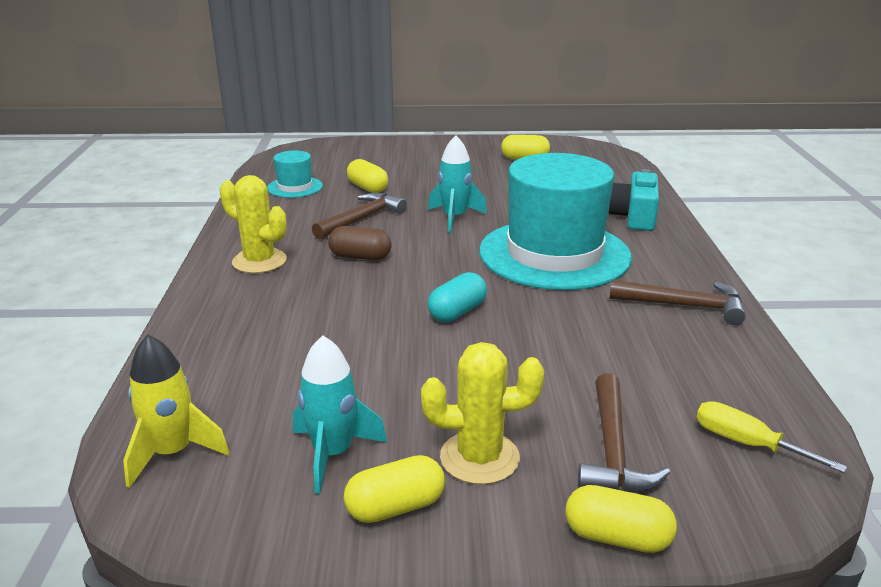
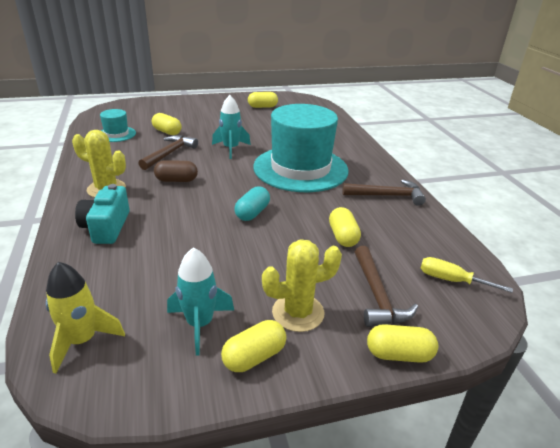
camera: 15 degrees left, 5 degrees up
(587, 359) = (343, 236): none -> yellow capsule
(634, 217) = (340, 141): turquoise camera -> turquoise camera (106, 227)

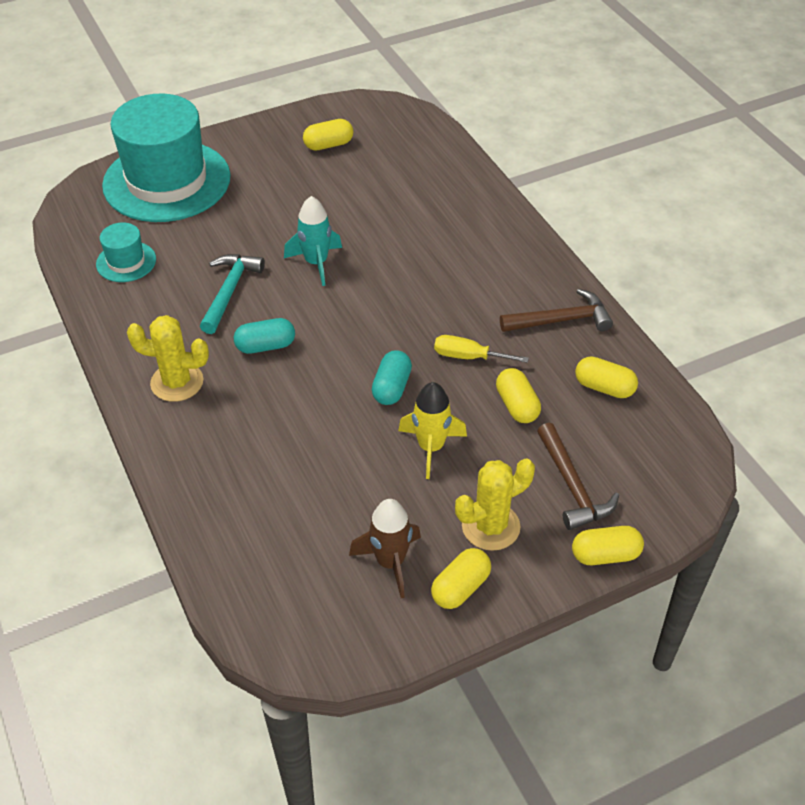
camera: 10 degrees left, 15 degrees up
(82, 341) = (276, 606): yellow rocket -> yellow rocket (431, 447)
(106, 227) = (215, 449): turquoise camera -> none
(167, 132) = (202, 241): yellow capsule -> yellow capsule (604, 387)
(169, 153) = (229, 291): brown hammer -> turquoise hammer
(176, 180) = (265, 346): brown capsule -> turquoise capsule
(200, 324) = (390, 562): turquoise rocket -> brown rocket
(300, 168) = (431, 287): turquoise hat -> turquoise hat (167, 181)
(451, 280) = (652, 448): yellow screwdriver -> yellow screwdriver (468, 357)

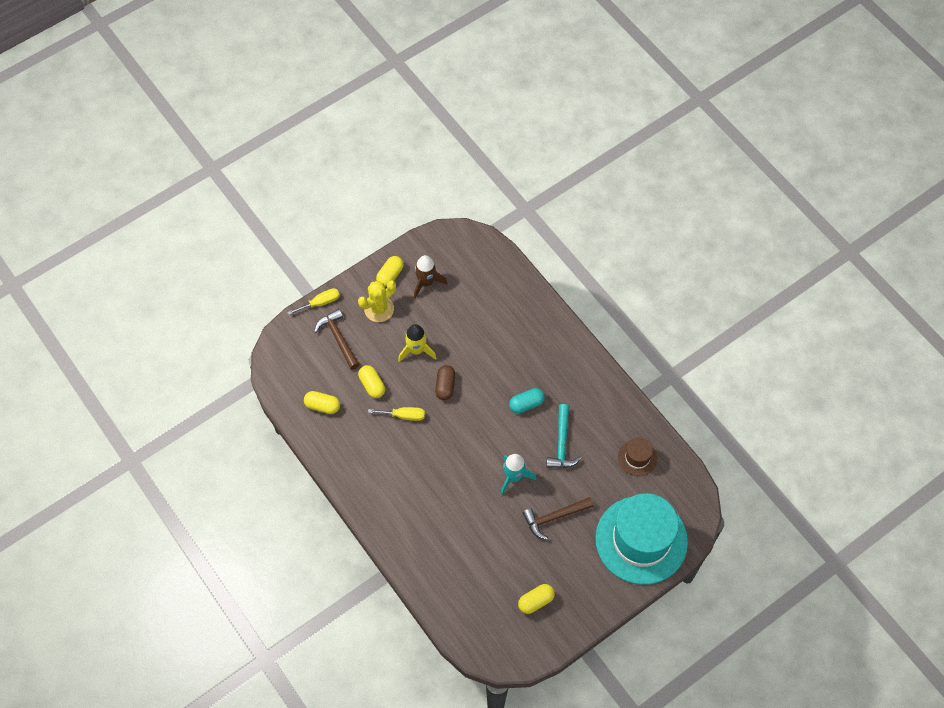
camera: 170 degrees right, 15 degrees up
(126, 262) = (637, 457): turquoise hat -> brown hat
(177, 382) = (569, 370): yellow cactus -> none
(391, 387) = (445, 386): turquoise capsule -> brown capsule
(561, 320) = (350, 453): brown hammer -> brown hammer (554, 517)
(605, 555) = (320, 303): yellow capsule -> yellow screwdriver

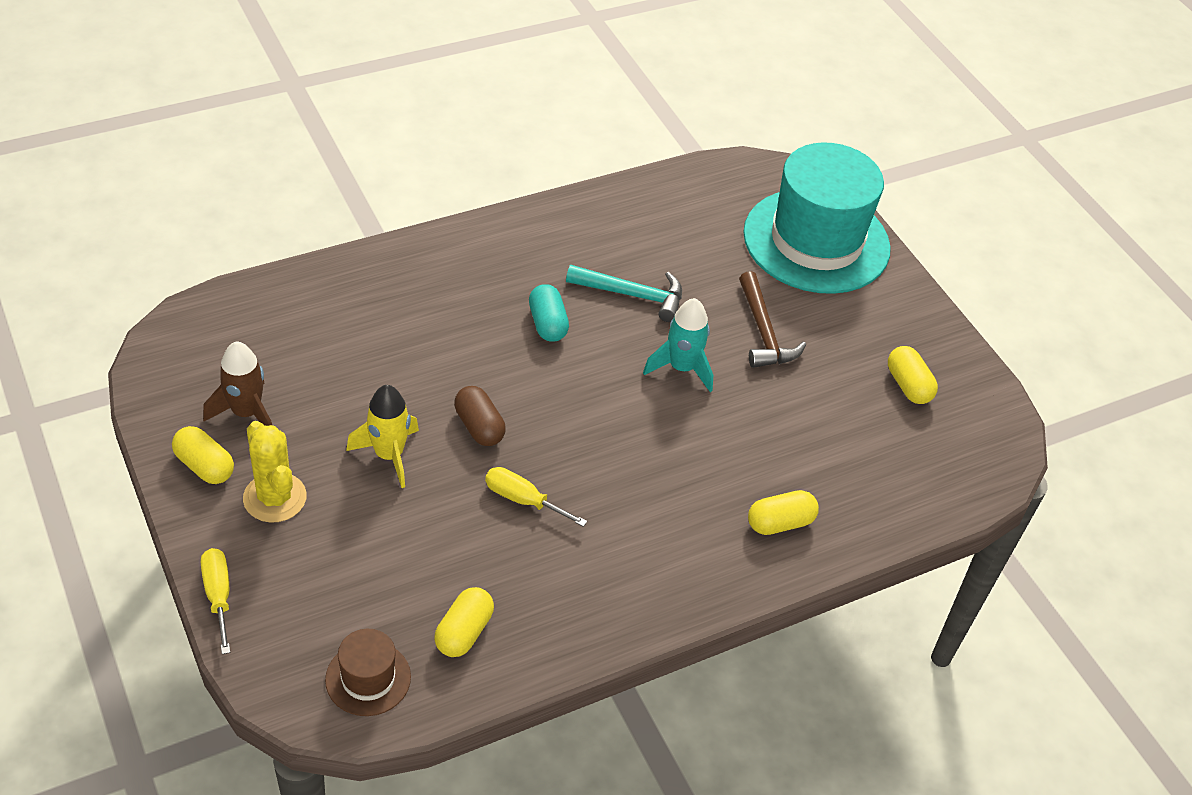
camera: 85 degrees left, 15 degrees down
(338, 338) = (317, 578): brown hammer -> none
(372, 385) = (442, 539): yellow capsule -> yellow capsule (780, 523)
(404, 415) = (523, 500): yellow screwdriver -> yellow screwdriver turned 75 degrees counterclockwise
(445, 386) = (479, 426): brown capsule -> brown capsule turned 45 degrees clockwise
(637, 457) = (677, 214): brown hat -> brown hat (368, 678)

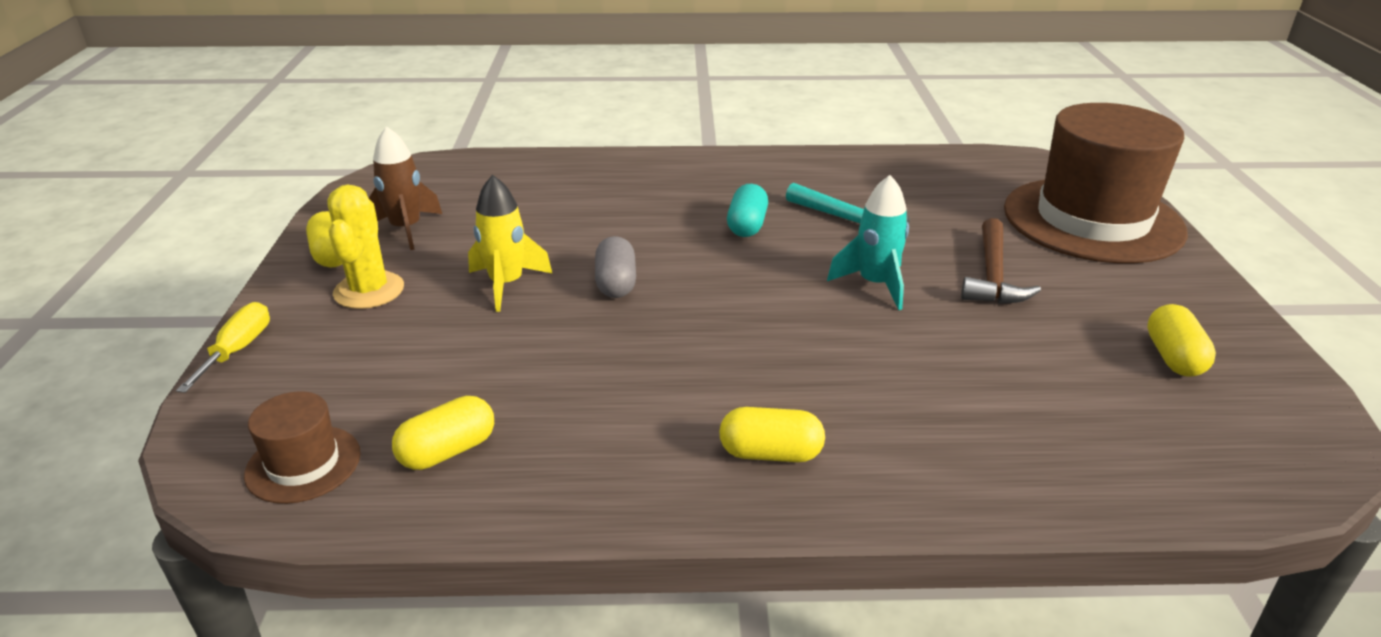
camera: 30 degrees right, 15 degrees down
(479, 426) = (616, 283): brown capsule -> grey capsule
(523, 500) = (614, 350): yellow screwdriver -> none
(780, 523) = (926, 450): yellow capsule -> yellow capsule (770, 453)
(816, 241) = (1092, 220): turquoise hat -> brown hat

